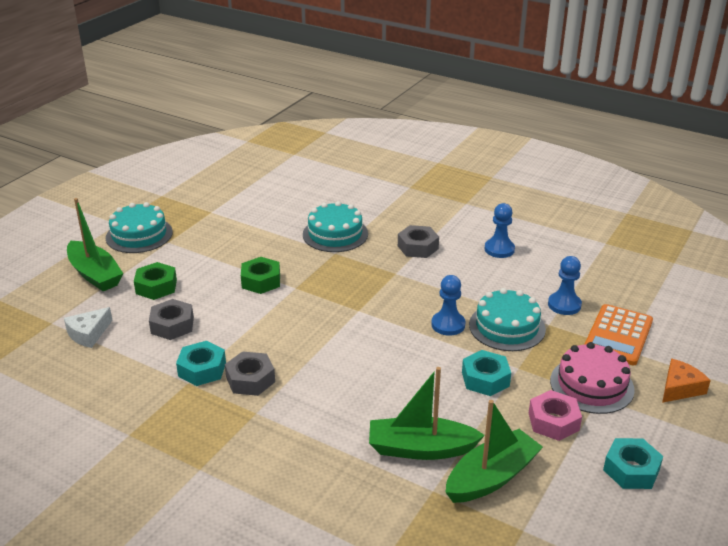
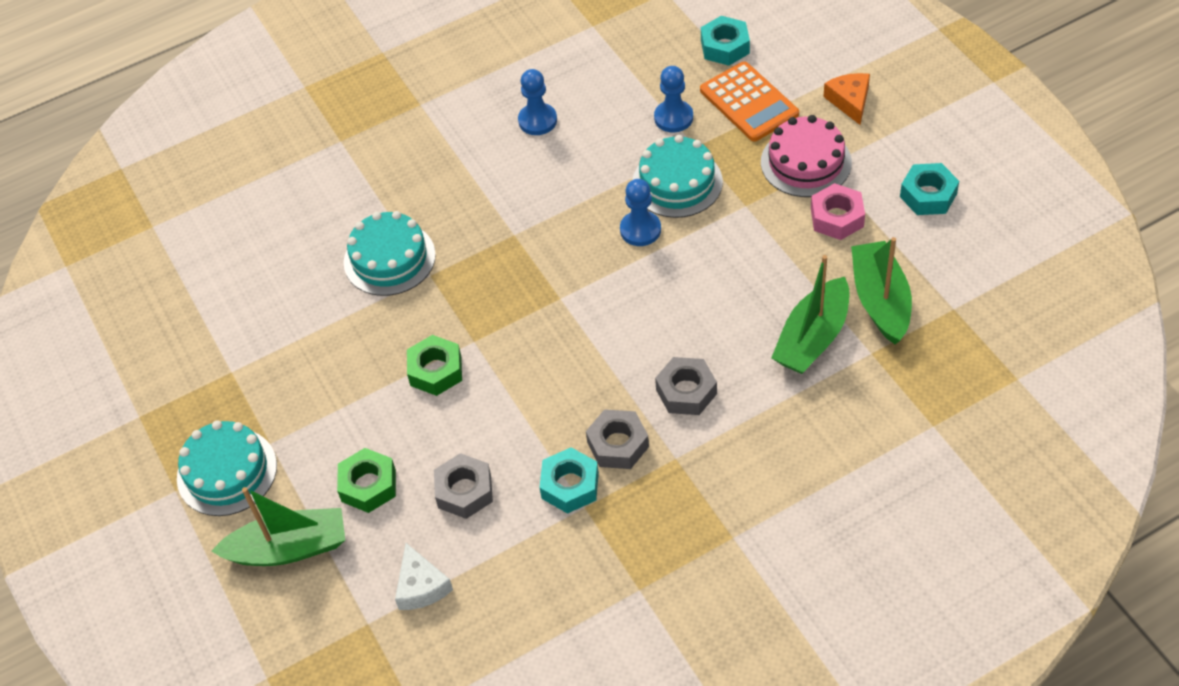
camera: 55 degrees left, 20 degrees up
(417, 247) = (478, 191): grey nut -> grey nut (686, 391)
(485, 379) = (746, 240): turquoise nut -> turquoise nut (725, 47)

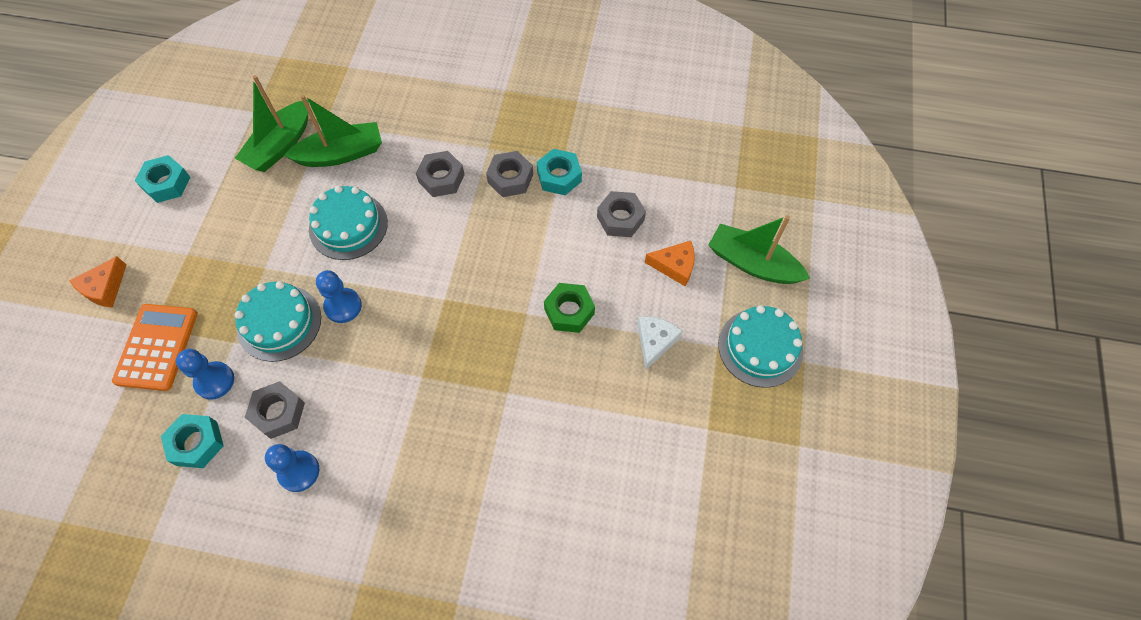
camera: 145 degrees left, 10 degrees up
(368, 485) = (674, 266): green nut -> orange cheese
(389, 258) = (522, 433): turquoise cake -> turquoise cake (348, 226)
(421, 586) = (690, 184): white cheese -> white cheese (655, 342)
(598, 136) = (278, 412): none -> grey nut
(725, 47) = (102, 415): turquoise nut -> turquoise nut (196, 443)
(806, 162) = (192, 266): pink cake -> none
(837, 217) = (230, 213): pink nut -> none

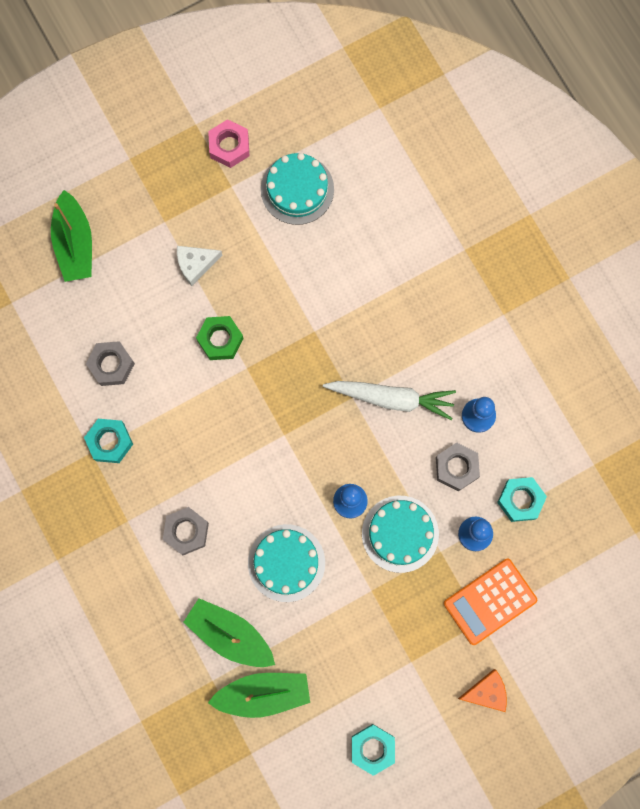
camera: 130 degrees left, 15 degrees up
(388, 408) = (391, 398): none -> white carrot
(510, 178) = (142, 478): grey nut -> none
(674, 266) = (122, 295): orange cheese -> none
(751, 459) = (229, 146): none -> pink nut
(760, 347) = (142, 193): turquoise cake -> turquoise cake (297, 189)

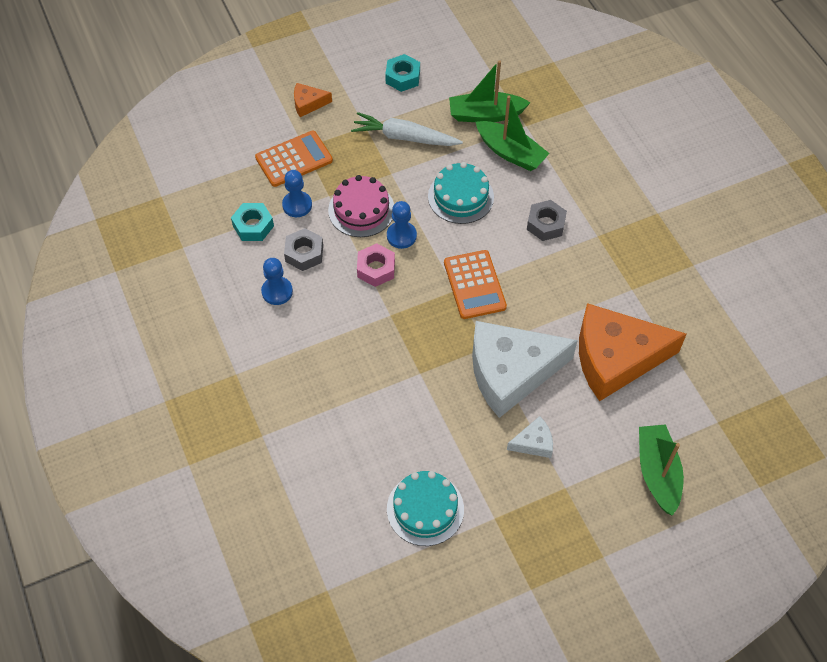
camera: 175 degrees left, 20 degrees down
(110, 442) = (615, 296): turquoise nut -> none
(111, 365) = (616, 358): grey nut -> orange cheese
(220, 340) = (511, 372): green nut -> white cheese
(229, 146) = (495, 560): pink nut -> pink nut (376, 269)
(263, 443) = (474, 285): none -> orange calculator
(391, 398) = (354, 311): white carrot -> white carrot (404, 137)
(400, 534) = (361, 210): turquoise cake -> pink cake

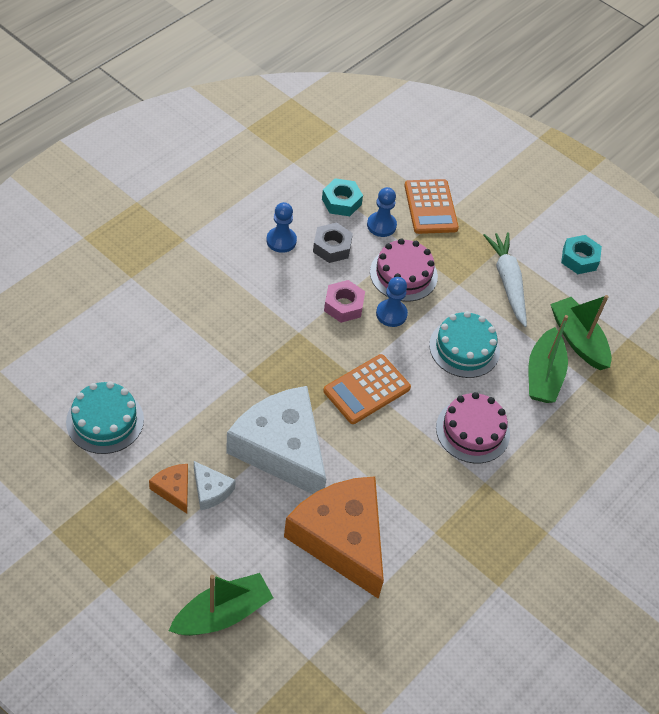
camera: 60 degrees right, 5 degrees down
(294, 159) = (430, 207): orange calculator -> orange calculator turned 45 degrees clockwise
(308, 103) = (500, 197): orange cheese -> orange cheese (174, 489)
(546, 224) = (472, 431): grey nut -> pink cake

